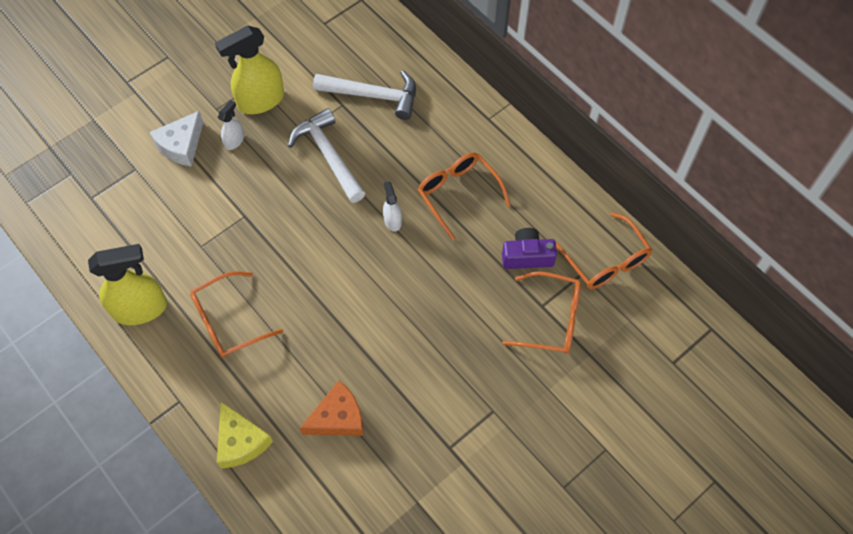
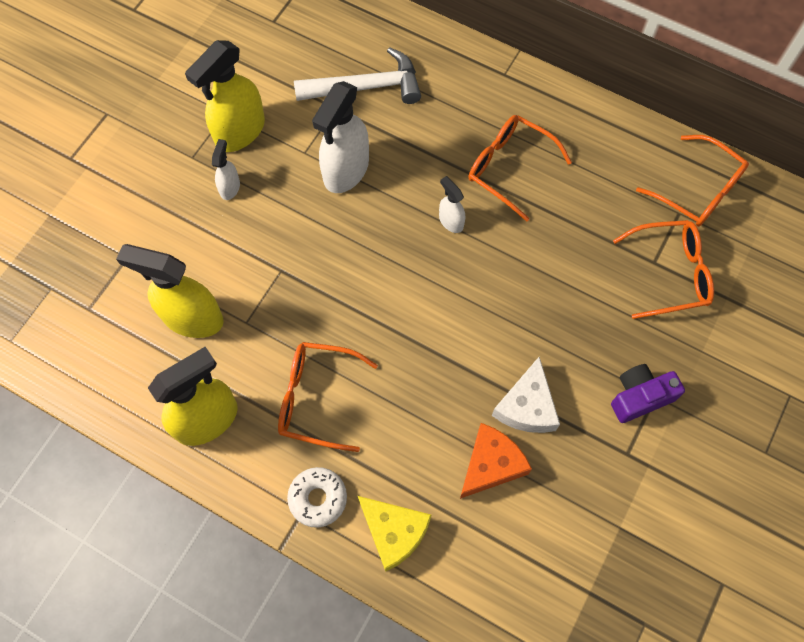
camera: 20 degrees left, 5 degrees up
(163, 229) = (192, 318): none -> yellow spray bottle
(181, 145) = (169, 212): white cheese -> white cheese (527, 406)
(195, 396) = (318, 498): none -> white donut
(228, 321) = (317, 398): orange glasses -> orange glasses turned 60 degrees clockwise
(328, 155) = (346, 170): white hammer -> white spray bottle
(527, 256) = (614, 213): purple camera -> purple camera (640, 397)

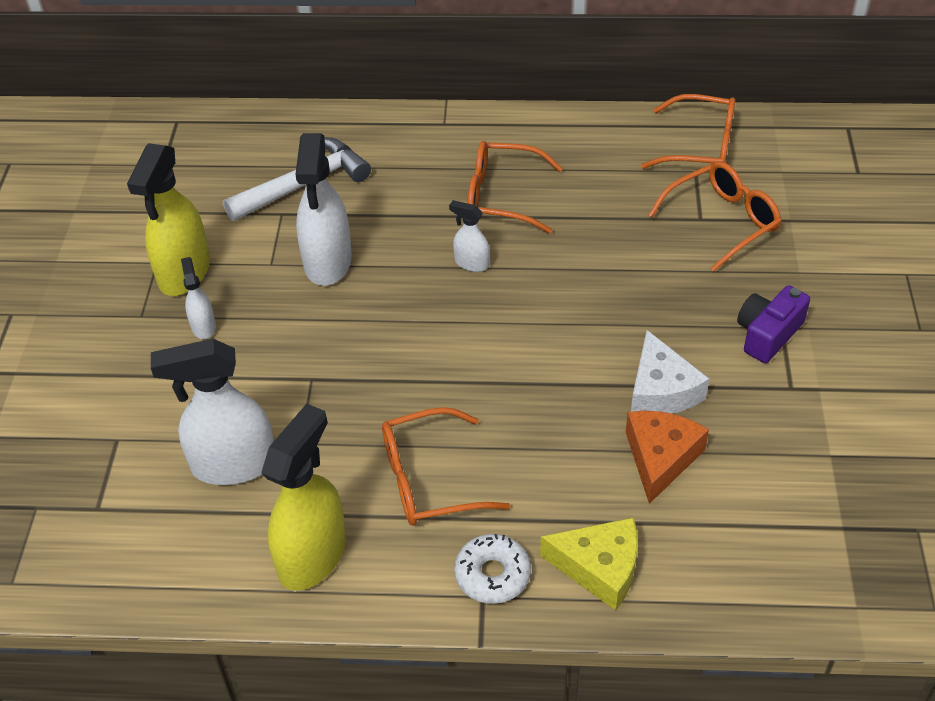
camera: 25 degrees left, 20 degrees down
(192, 318) = (233, 465): yellow spray bottle -> white spray bottle

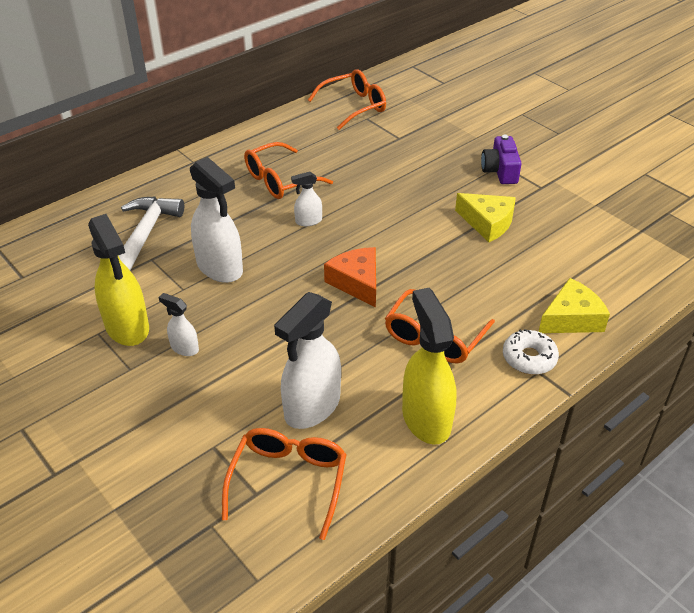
camera: 45 degrees left, 5 degrees down
(660, 458) = (529, 252): orange cheese -> orange cheese (356, 282)
(661, 390) = (487, 223): white cheese -> yellow cheese
(722, 222) = (411, 134): orange glasses -> orange glasses (288, 482)

